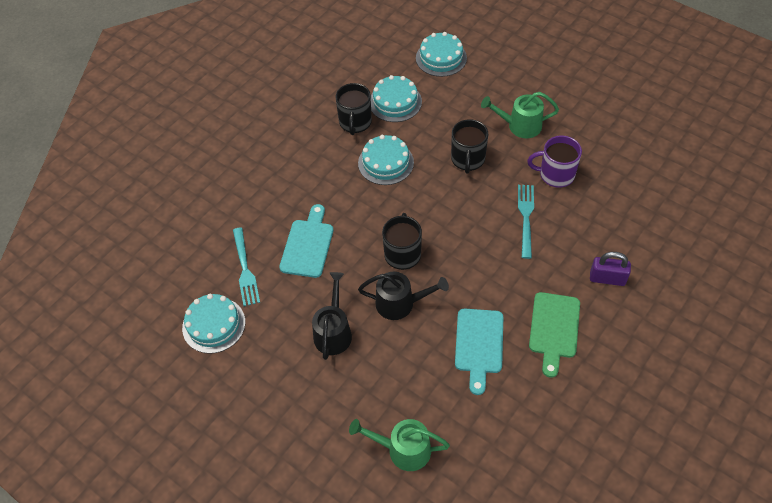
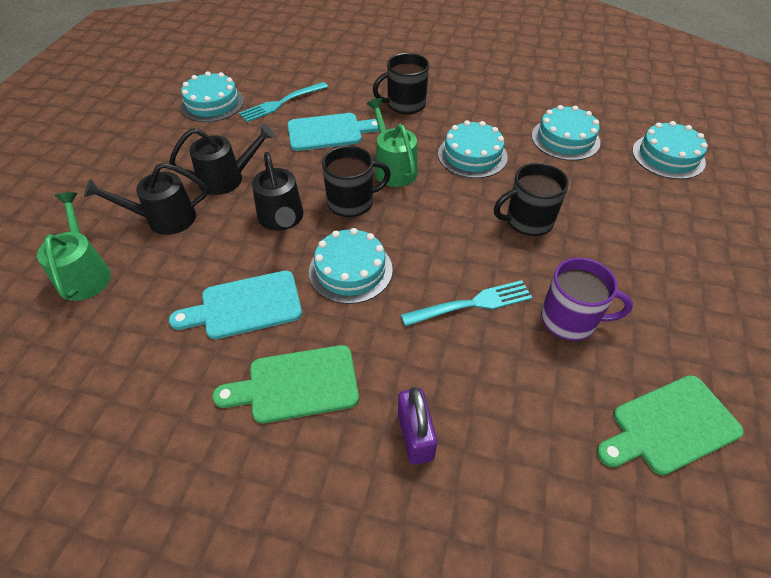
camera: 65 degrees right, 5 degrees down
(355, 122) = (511, 119): black mug -> black mug (405, 104)
(363, 386) = (164, 219): none -> black watering can
(471, 274) = (350, 270): none -> turquoise cake
(519, 126) = (625, 257): green watering can -> green watering can (393, 168)
(555, 175) = (570, 320): purple mug -> purple mug turned 120 degrees clockwise
(636, 165) = (669, 426): none -> green cutting board

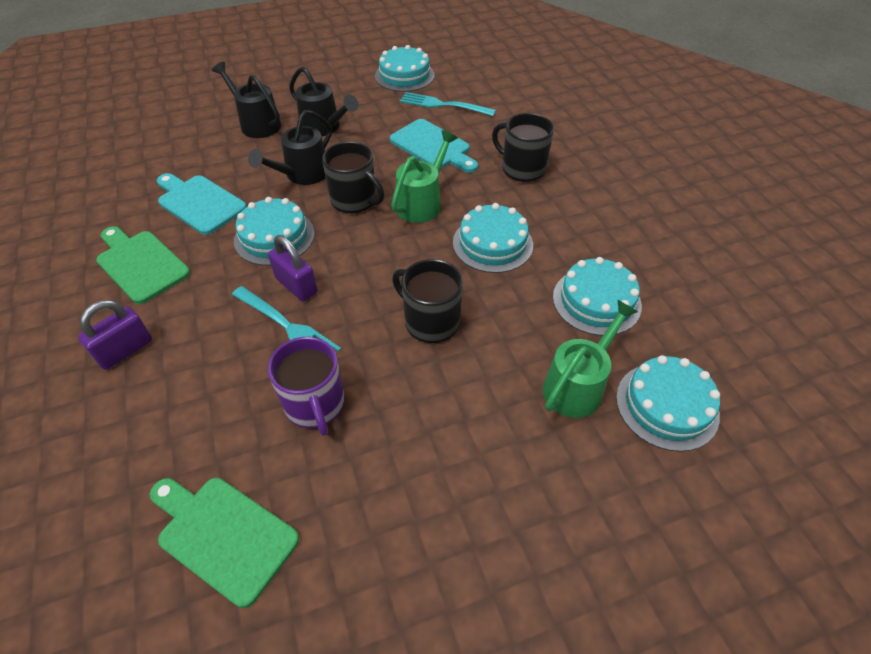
camera: 55 degrees right, 0 degrees up
(85, 273) = (181, 122): green watering can -> green watering can (577, 385)
(427, 280) = (296, 285): none -> purple padlock

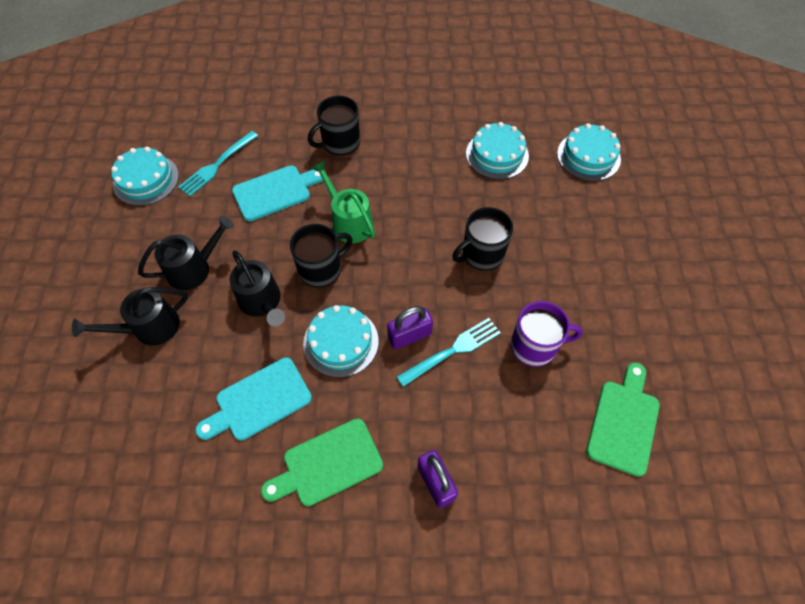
camera: 70 degrees left, 10 degrees up
(223, 534) = (624, 422): green cutting board -> green cutting board turned 150 degrees clockwise
(492, 243) = (417, 191): turquoise cake -> none
(577, 385) = (561, 192): green watering can -> none

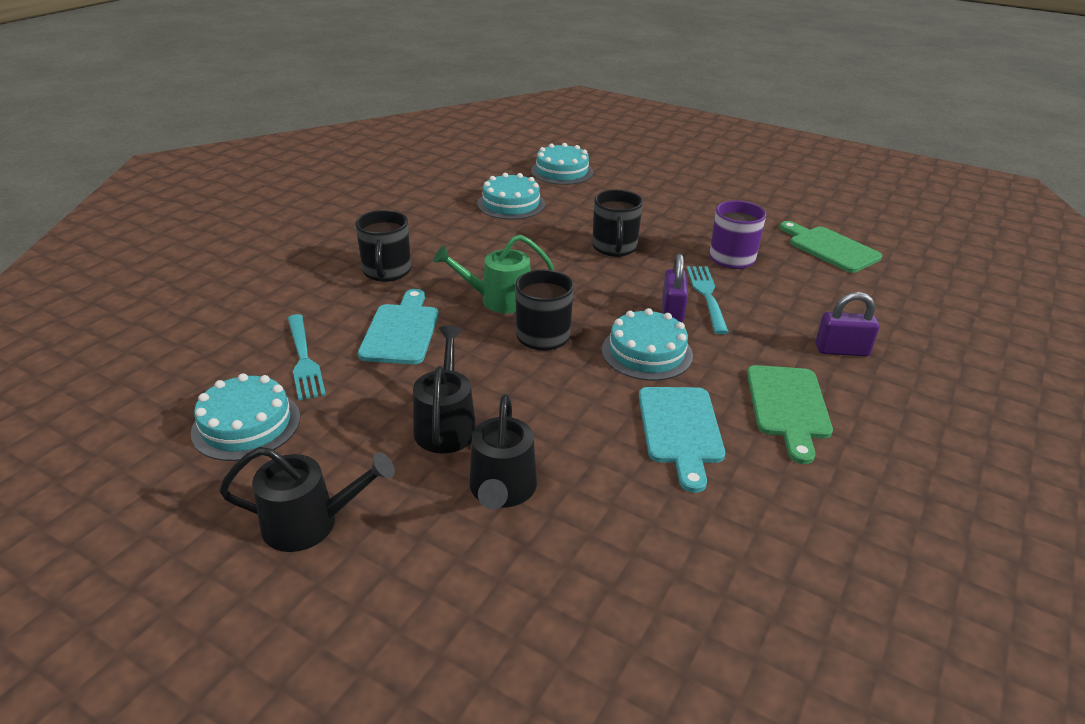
camera: 60 degrees left, 25 degrees down
(262, 302) = (548, 387): black watering can -> black watering can (310, 523)

